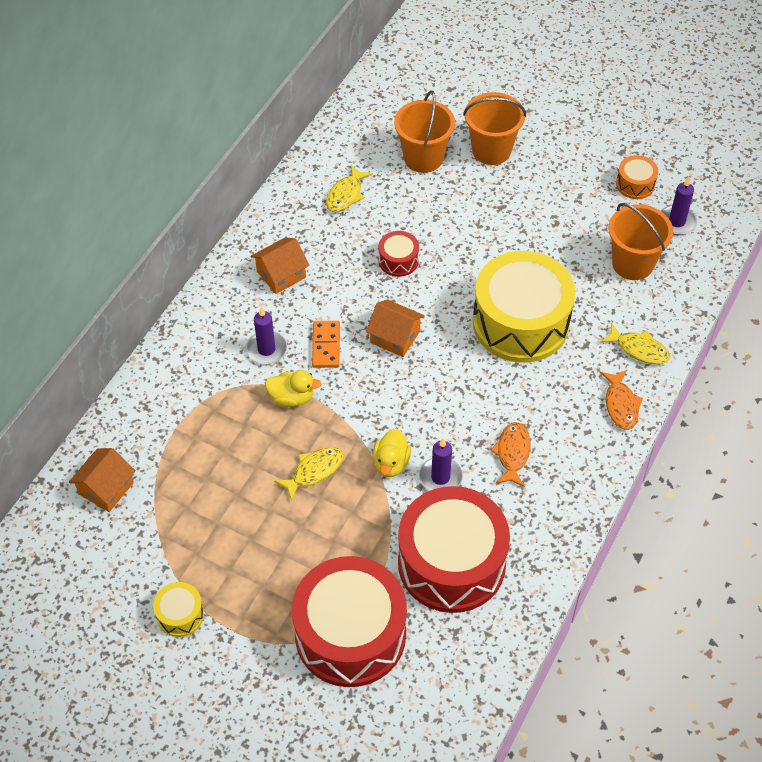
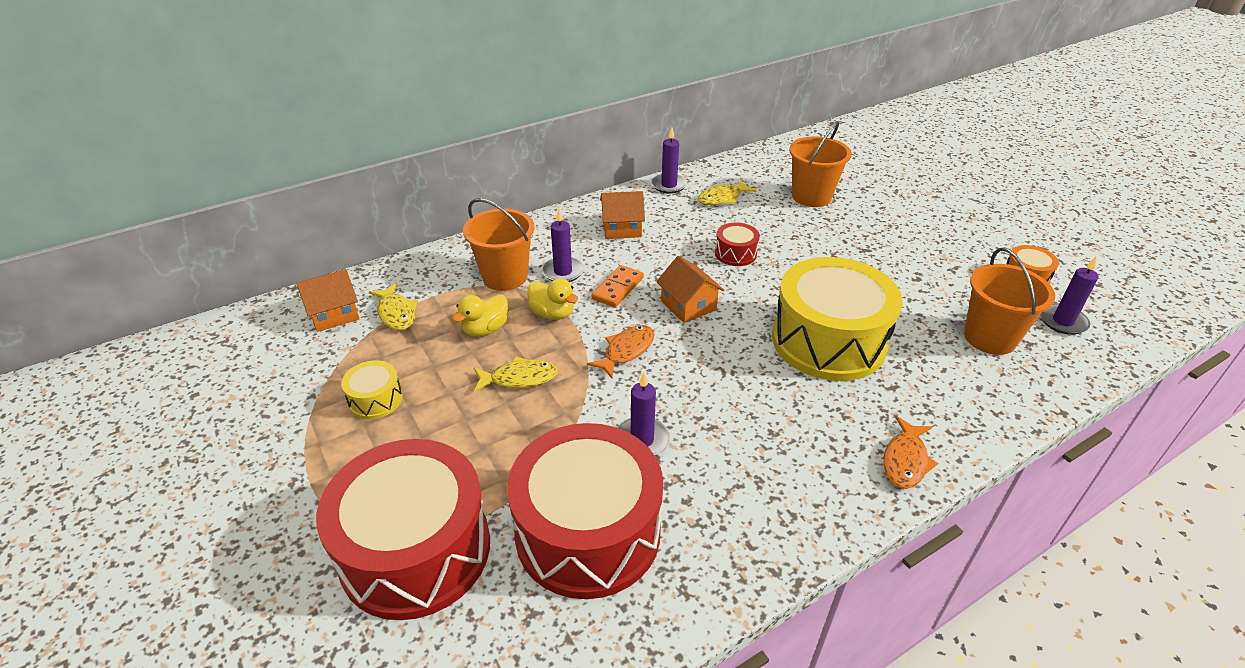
camera: 30 degrees right, 15 degrees down
(180, 615) = (281, 442): yellow drum -> yellow drum (375, 399)
(286, 198) = (669, 185): none -> purple candle
(391, 463) = (600, 404): yellow duck -> yellow duck (485, 329)
(491, 150) = (881, 210): orange bucket -> orange bucket (505, 277)
(512, 453) = (740, 452): orange fish -> orange fish (626, 351)
(639, 349) = (958, 415): yellow fish -> yellow fish (396, 313)

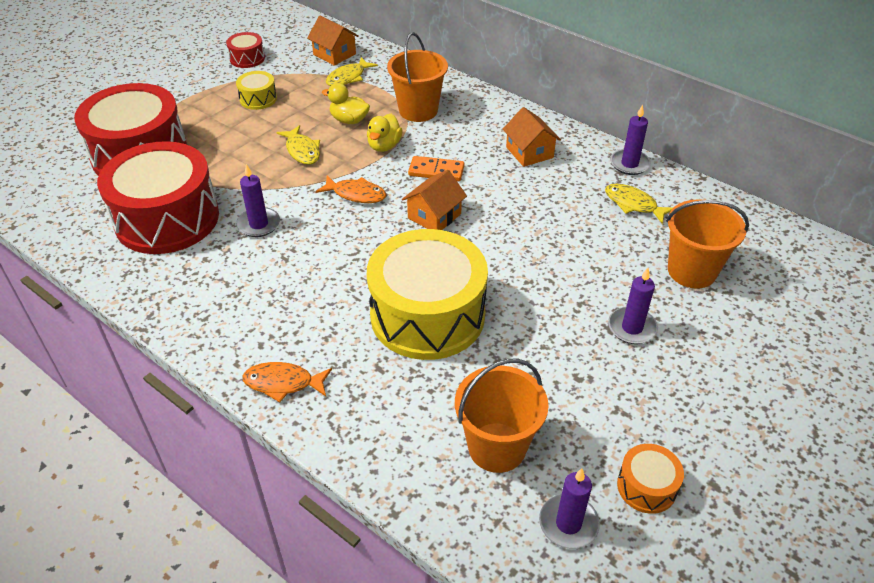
camera: 70 degrees right, 5 degrees up
(563, 272) = (442, 137): purple candle -> purple candle (632, 328)
(735, 253) = (535, 231): red drum -> red drum (247, 58)

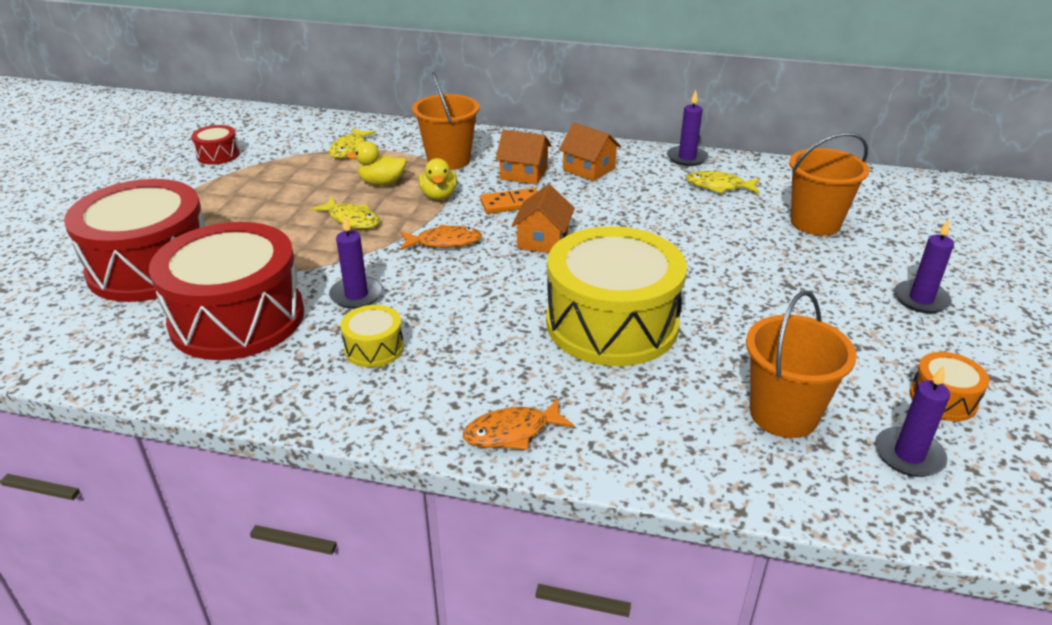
camera: 25 degrees left, 10 degrees down
(258, 99) = (261, 186): yellow drum -> yellow drum (374, 348)
(334, 54) = (318, 133): orange house -> orange house (523, 174)
(632, 328) = (808, 279): purple candle -> purple candle (921, 299)

